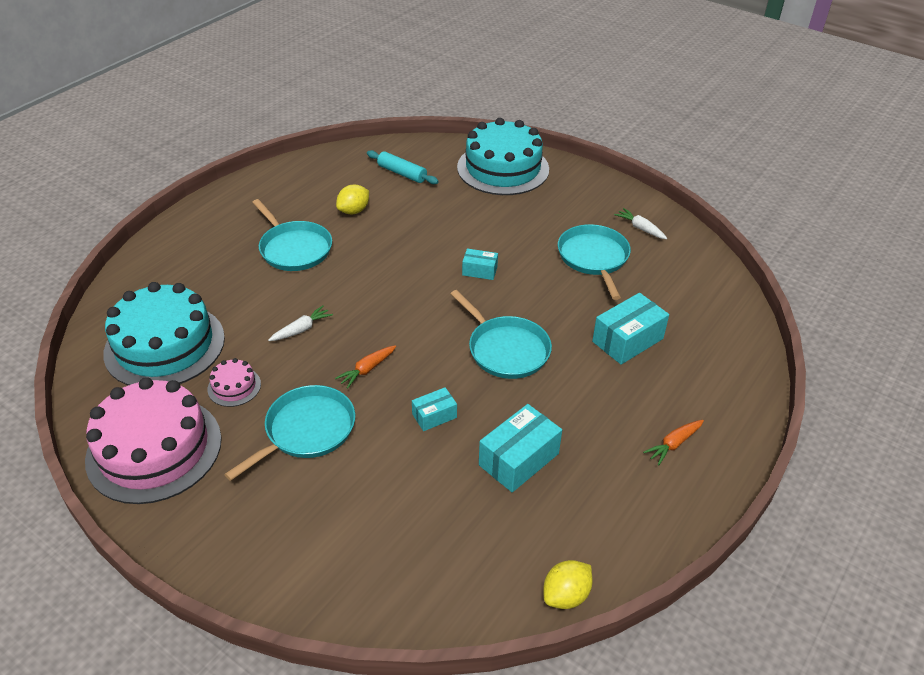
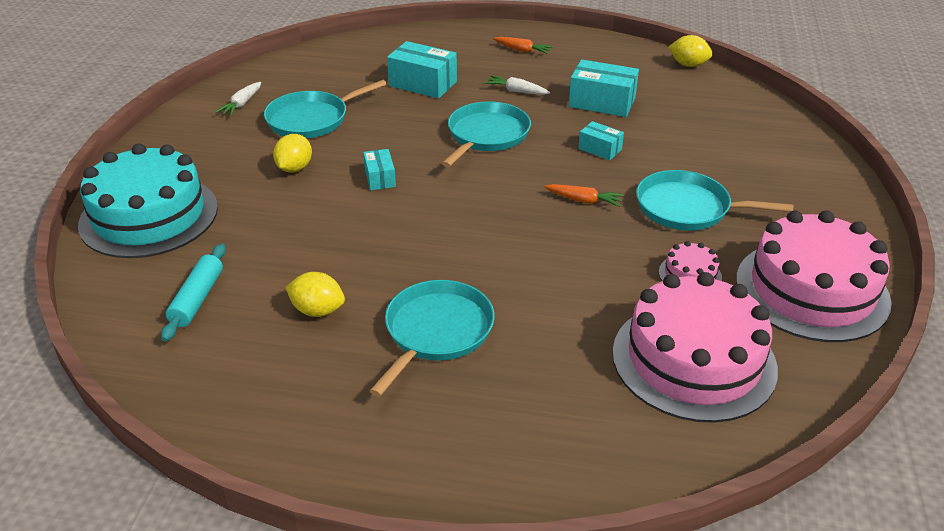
camera: 115 degrees left, 5 degrees down
(165, 345) = (693, 360): turquoise cake -> pink cake
(302, 329) = (570, 263): white carrot -> white carrot (516, 91)
(522, 234) = (294, 168): none -> yellow lemon

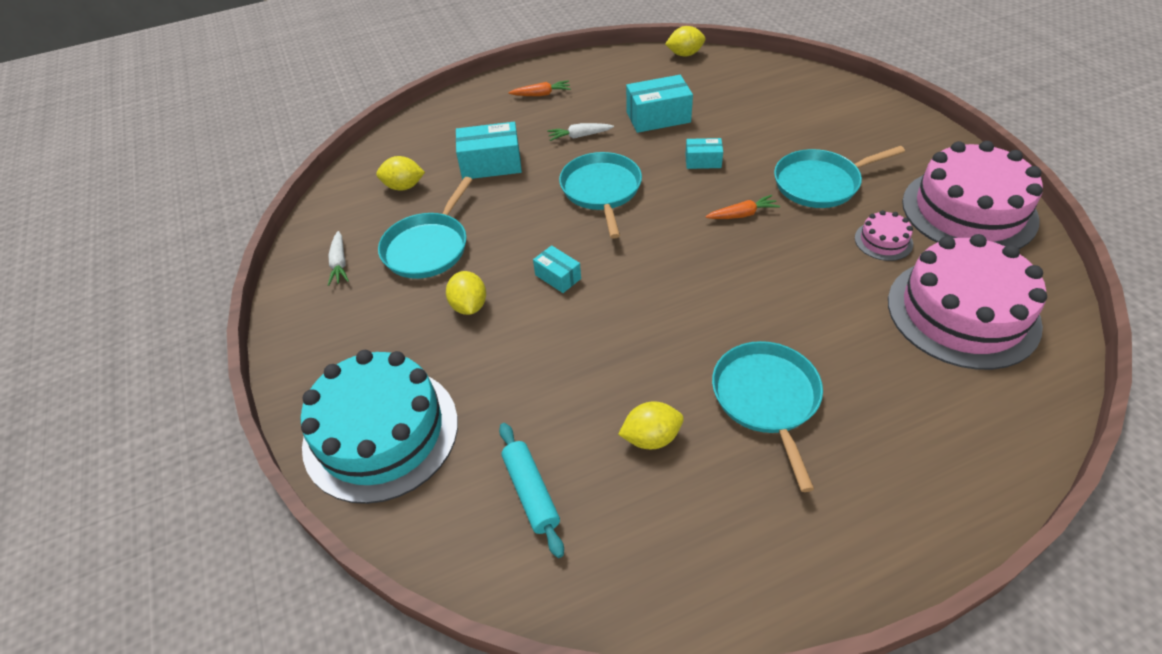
camera: 30 degrees left, 10 degrees up
(341, 74) = (404, 186): none -> yellow lemon

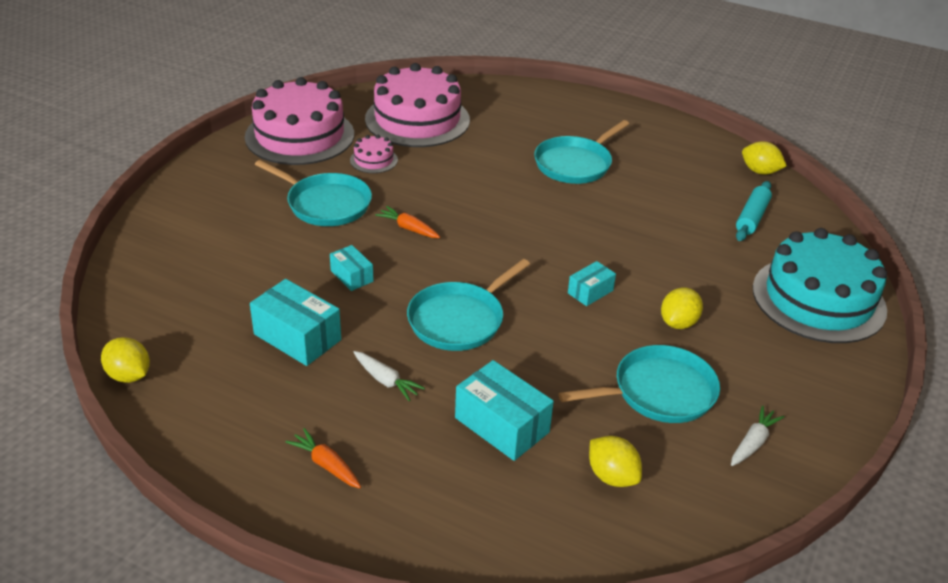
camera: 135 degrees left, 10 degrees down
(558, 276) = (590, 292): turquoise box -> turquoise box turned 45 degrees clockwise
(651, 438) = (658, 192): yellow lemon -> yellow lemon (760, 171)

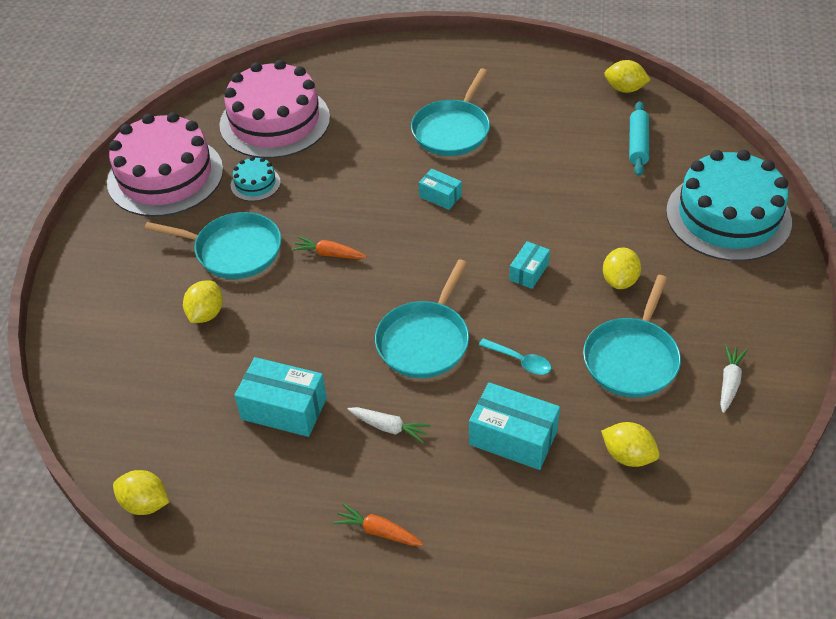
camera: 15 degrees left, 10 degrees up
(272, 244) = (206, 314): none -> yellow lemon
(352, 276) = (301, 325): turquoise box -> turquoise box (440, 196)
(373, 160) = (255, 183): pink cake -> turquoise cake
(543, 362) = (520, 361): none -> turquoise spoon
(658, 392) = (632, 358): turquoise pan -> turquoise pan turned 150 degrees clockwise

